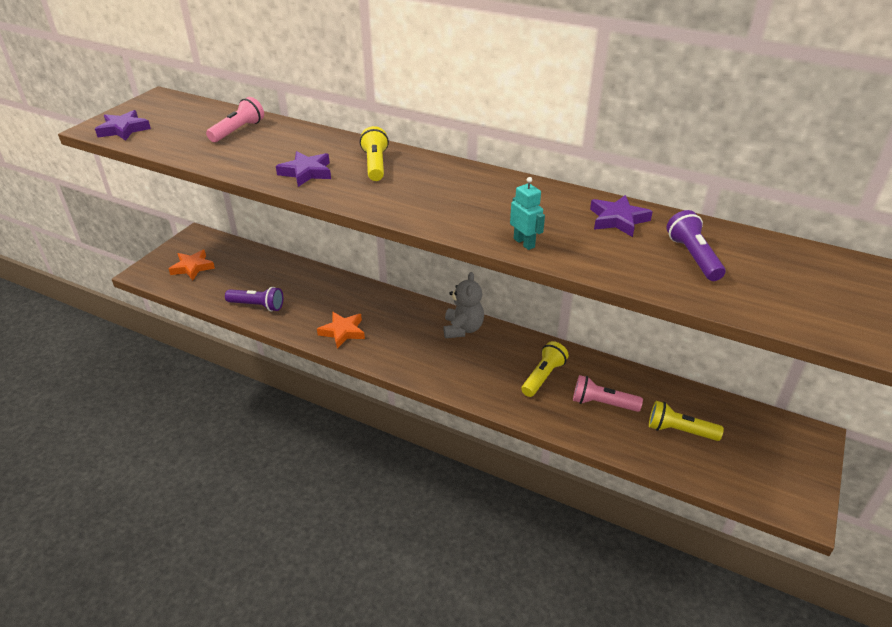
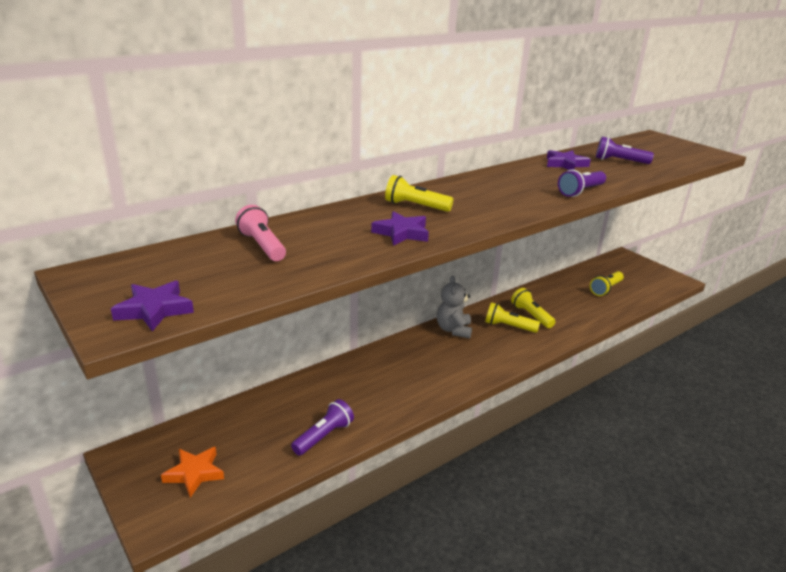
camera: 65 degrees left, 10 degrees down
(342, 332) = (412, 391): orange star -> none
(463, 329) = (453, 330): grey teddy bear -> grey teddy bear turned 120 degrees counterclockwise
(503, 364) = (508, 326): none -> yellow flashlight
(524, 243) = (580, 191): turquoise robot -> purple flashlight
(602, 403) = (569, 304): pink flashlight -> none

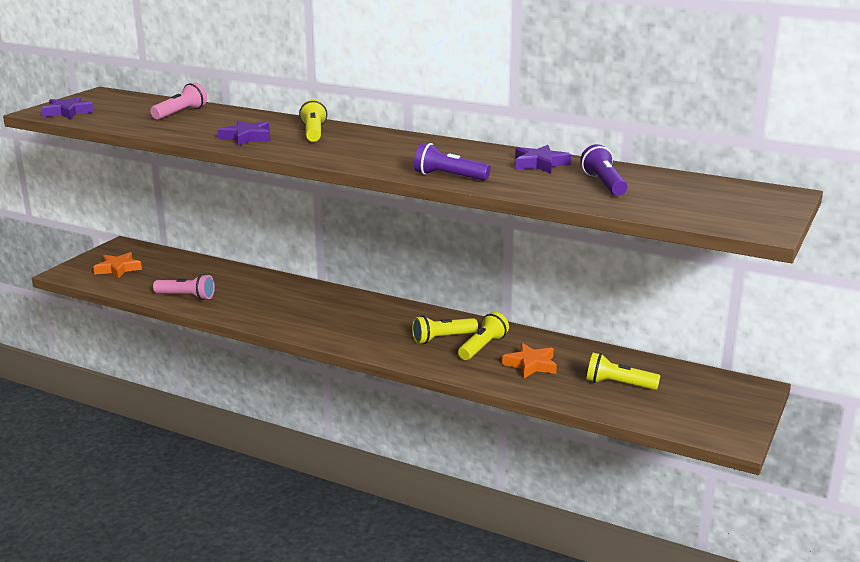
camera: 65 degrees right, 5 degrees down
(324, 436) = (186, 296): purple flashlight -> pink flashlight
(453, 330) = (402, 313): grey teddy bear -> none
(508, 326) = (442, 338): yellow flashlight -> yellow flashlight turned 105 degrees counterclockwise
(567, 307) = (531, 365): none -> orange star

